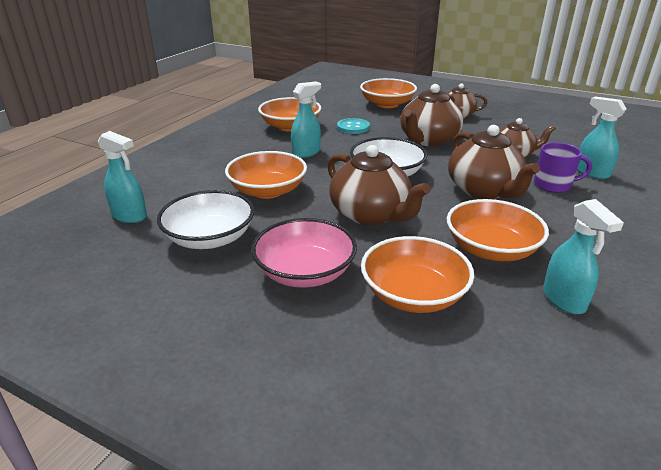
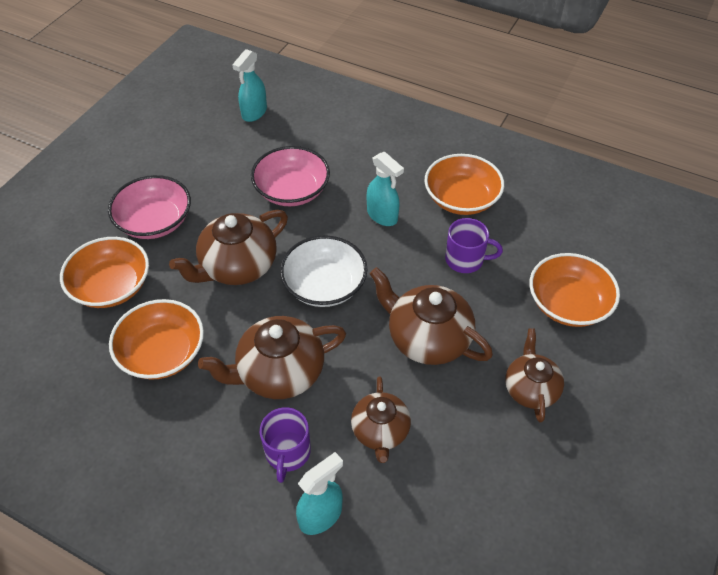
camera: 90 degrees right, 20 degrees up
(210, 238) = (213, 163): white bowl -> none
(267, 191) = (292, 190): orange bowl -> pink bowl
(353, 127) = (465, 260): turquoise button -> purple mug
(564, 300) = (79, 389): turquoise spray bottle -> none

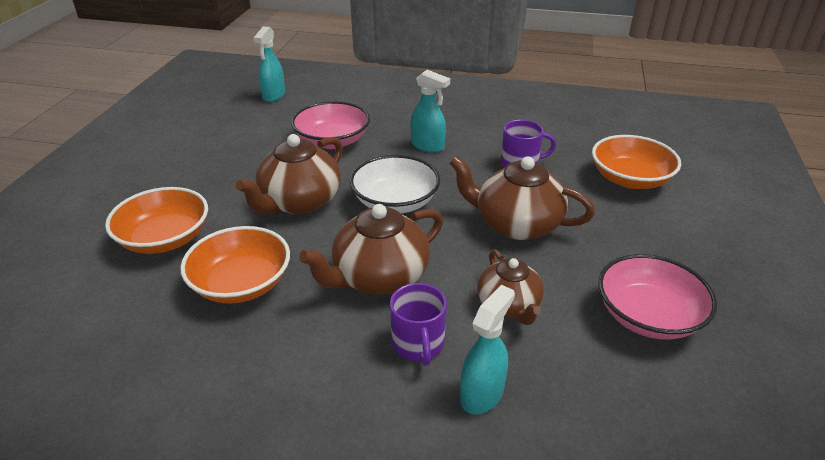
camera: 15 degrees left, 15 degrees down
(155, 221) = (198, 182): pink bowl -> pink bowl (648, 316)
(461, 198) = (494, 125): orange bowl -> none
(530, 388) = (635, 244): brown teapot -> none

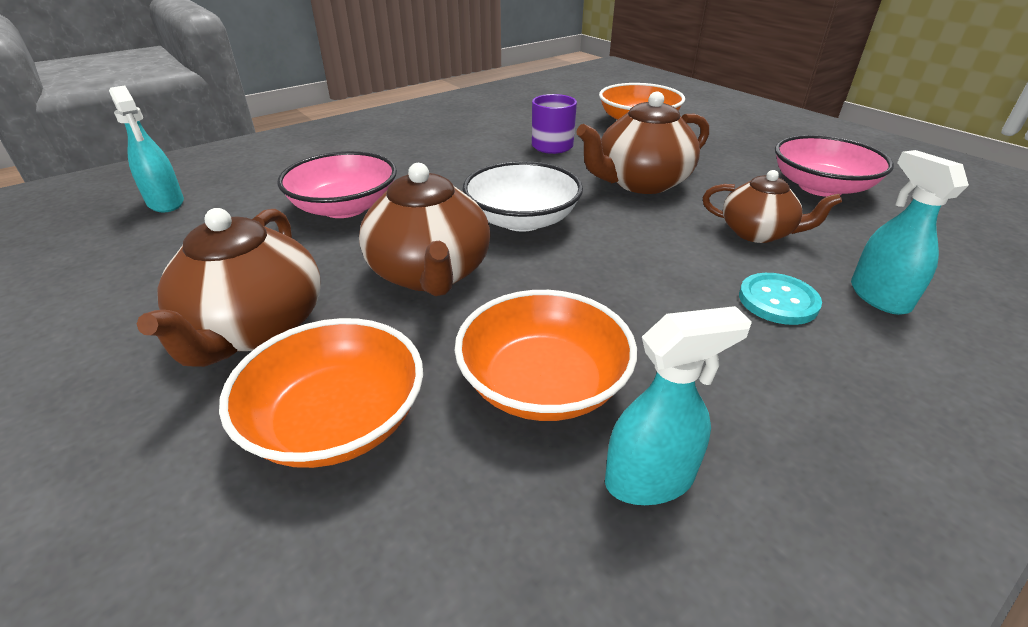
camera: 50 degrees left, 0 degrees up
(379, 277) = (642, 279): brown teapot -> brown teapot (255, 328)
(418, 344) = (778, 301): purple mug -> turquoise button
(428, 146) = (452, 167): turquoise spray bottle -> turquoise spray bottle (650, 479)

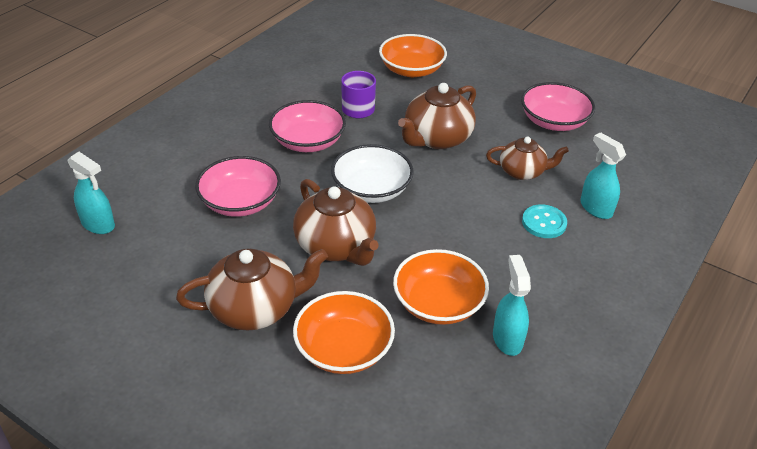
camera: 20 degrees left, 5 degrees up
(255, 328) = (255, 308): brown teapot -> brown teapot turned 90 degrees counterclockwise
(472, 165) = (308, 141): none -> pink bowl
(650, 479) = (507, 338): turquoise spray bottle -> turquoise spray bottle turned 60 degrees counterclockwise

